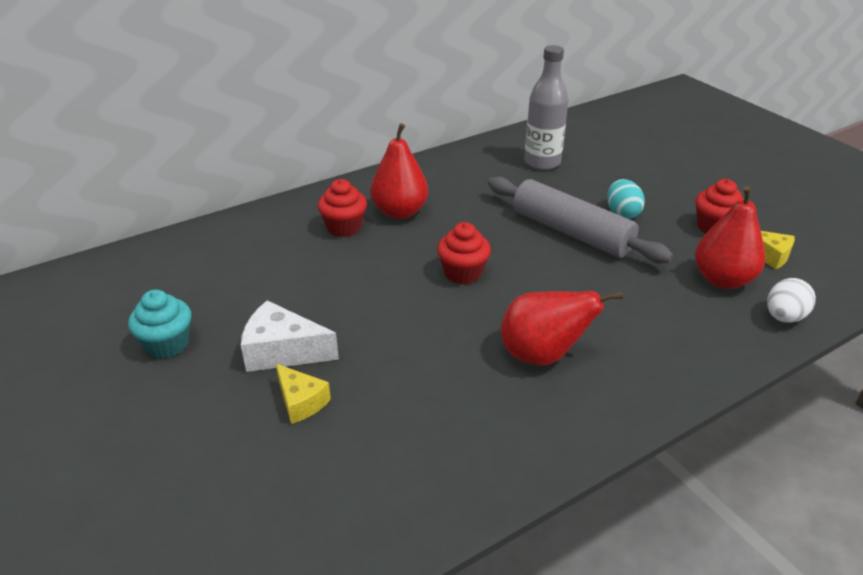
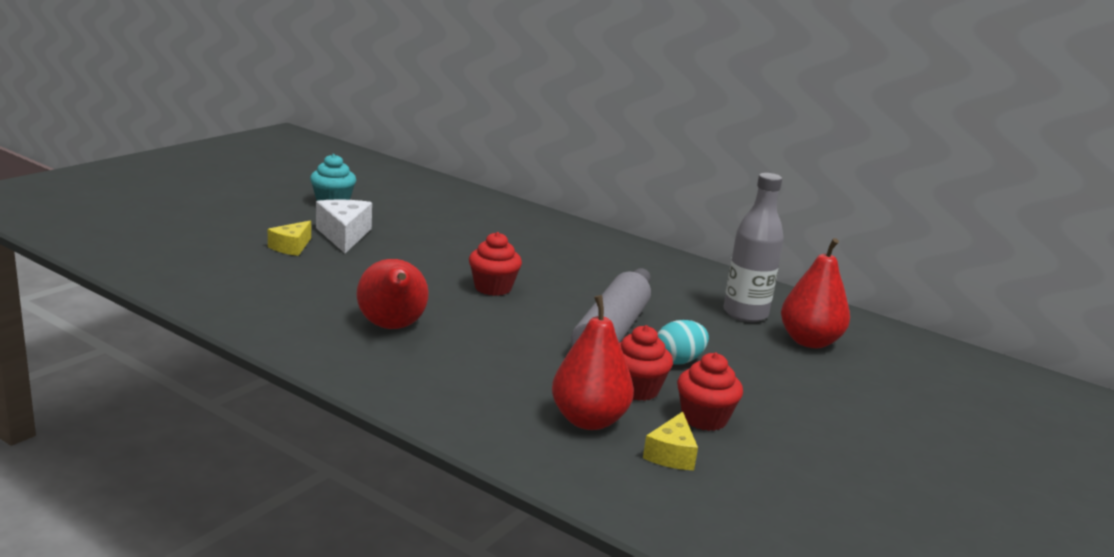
camera: 65 degrees right, 15 degrees down
(344, 227) = (525, 237): red cupcake -> red cupcake (637, 389)
(400, 212) = (571, 255): red pear -> red pear (809, 341)
(784, 317) = (540, 457): white egg -> none

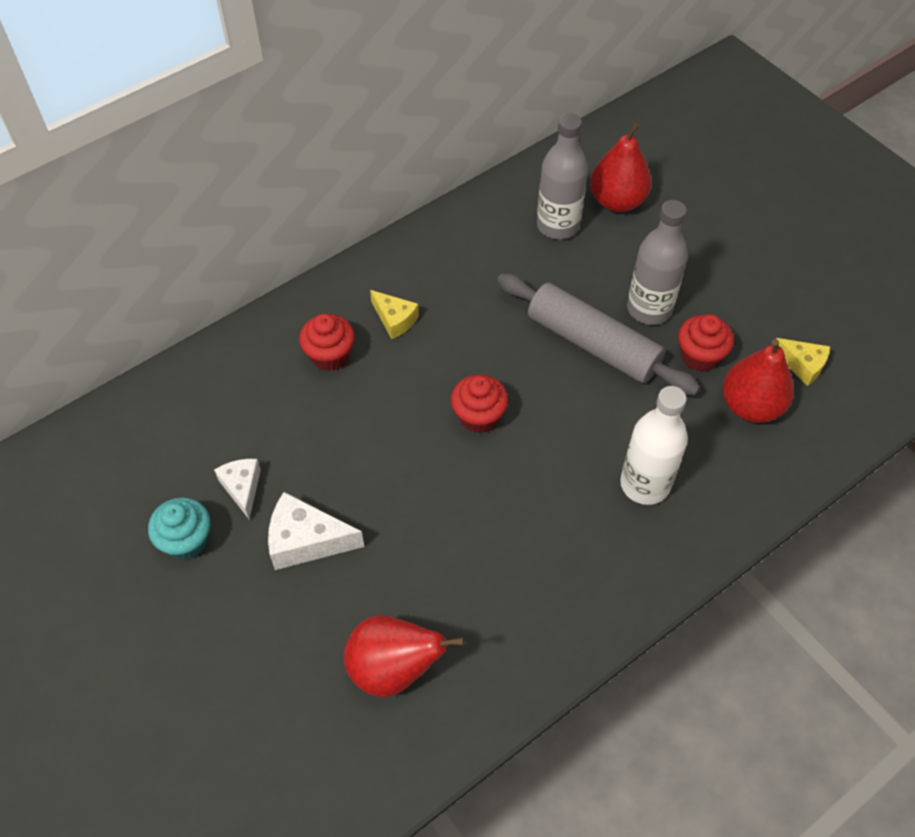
camera: 70 degrees left, 35 degrees up
(291, 247) = (336, 603): yellow cheese -> yellow cheese (395, 320)
(383, 215) = (242, 488): none -> white cheese
(392, 327) = (566, 525): red pear -> red pear (393, 669)
(455, 363) = (645, 484): none -> white bottle
(678, 361) = (649, 309): turquoise egg -> grey bottle
(704, 419) = (748, 325): red cupcake -> red cupcake (330, 355)

